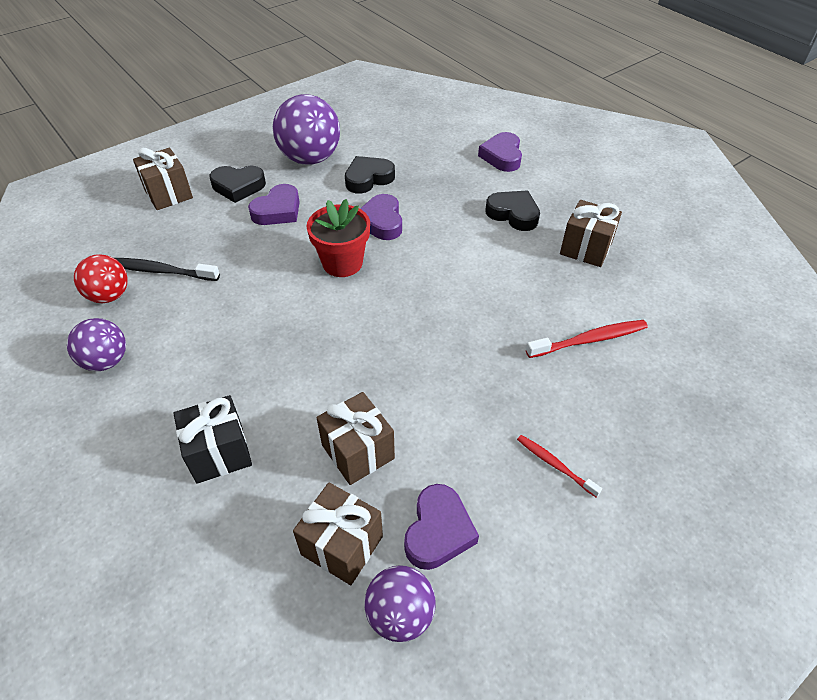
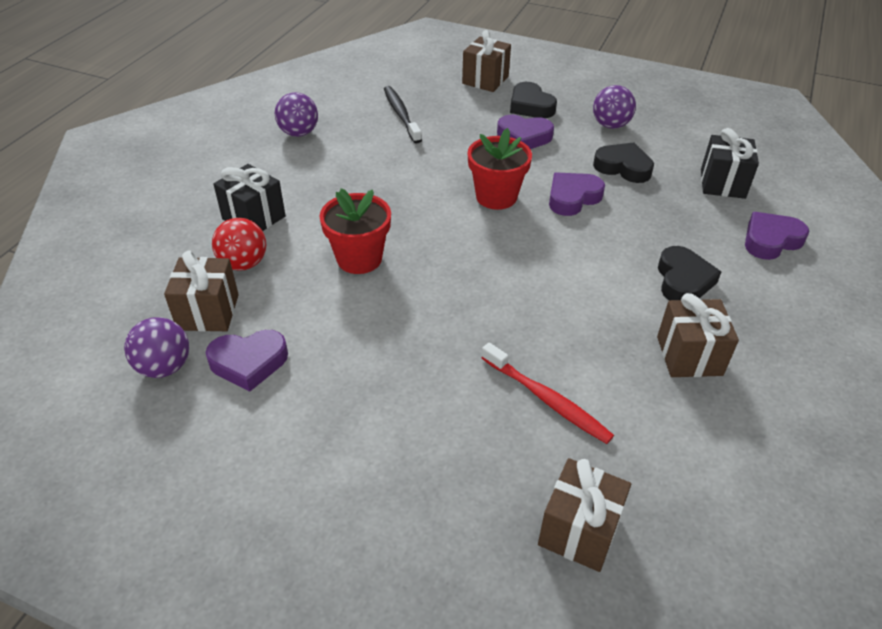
camera: 60 degrees right, 5 degrees down
(109, 296) = (358, 106): red ball -> red ball (244, 263)
(310, 159) = (610, 125): purple ball -> purple ball, size x0.60
(352, 389) = (359, 259): none -> red flower pot
(358, 452) = (298, 287): brown gift -> brown gift (579, 530)
(428, 144) = (722, 183): none -> black gift
(555, 465) = (363, 419): red toothbrush -> none

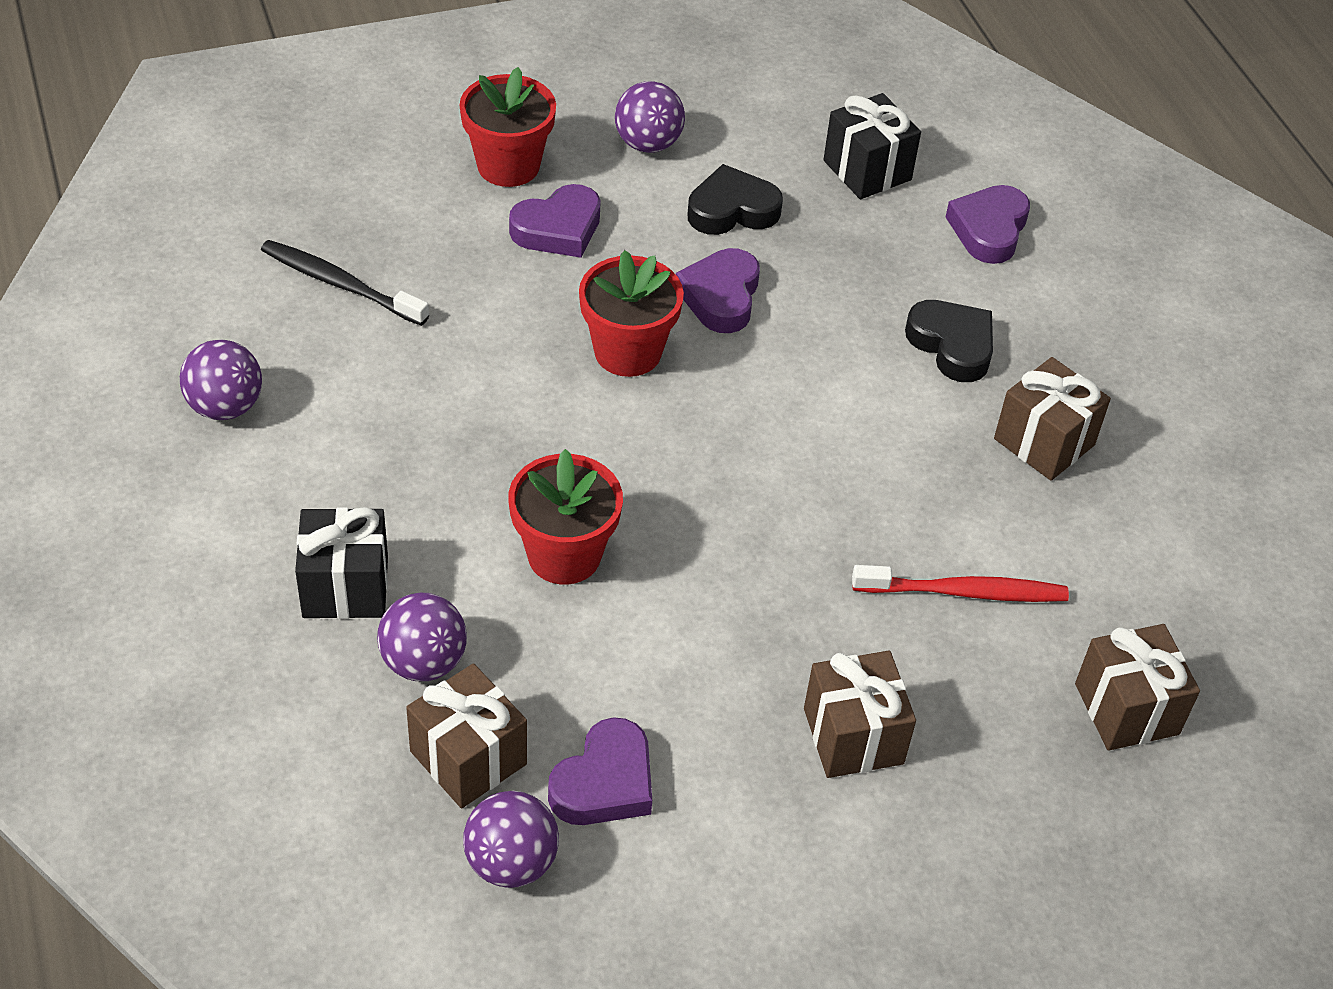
camera: 45 degrees left, 5 degrees up
(244, 263) = (423, 662): red ball -> purple ball
(485, 80) = (391, 149): brown gift -> brown gift (853, 736)
(530, 106) = (508, 166): black heart -> red flower pot

